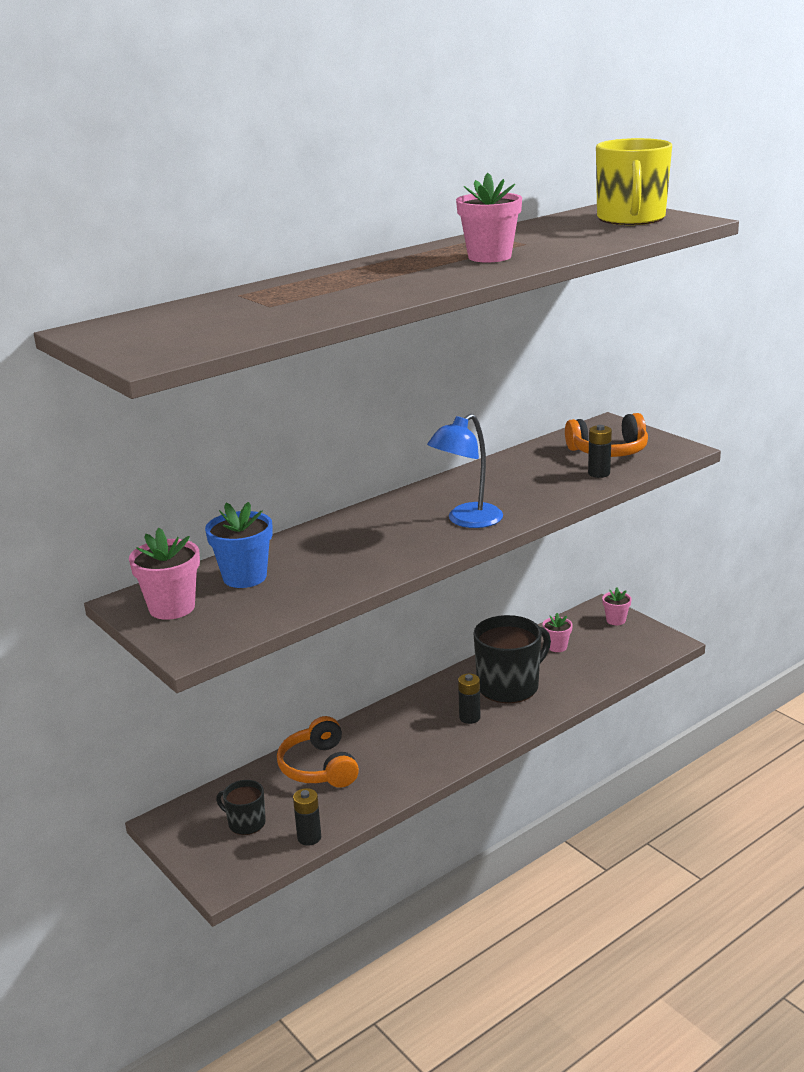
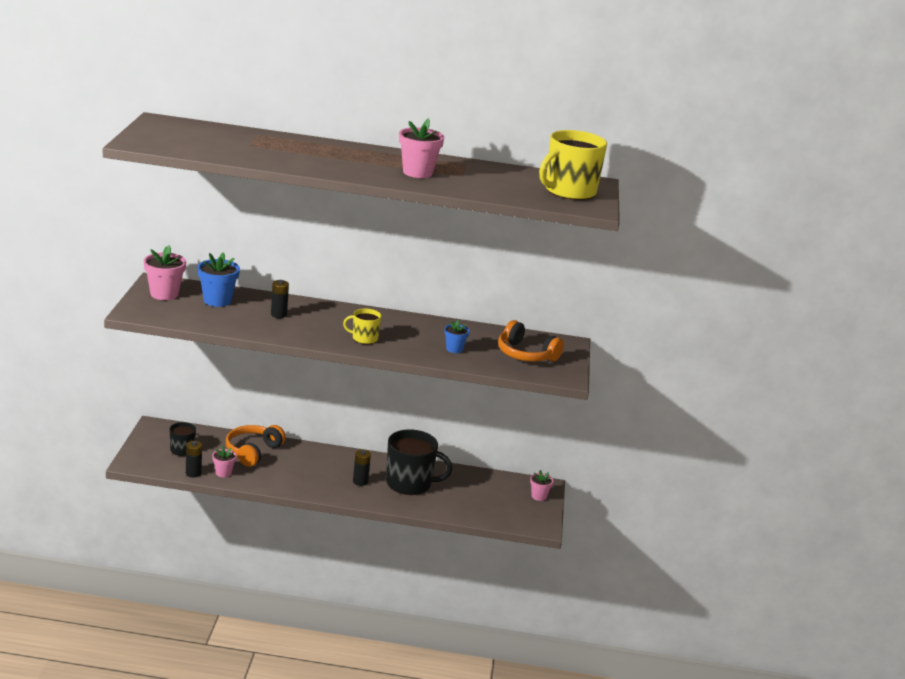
camera: 40 degrees right, 0 degrees up
(467, 520) = (364, 338): blue lamp -> yellow mug
(553, 481) = (454, 349): none -> blue flower pot
(557, 647) = (476, 485): pink flower pot -> pink flower pot (223, 473)
(599, 473) = (487, 360): black battery -> black battery (278, 314)

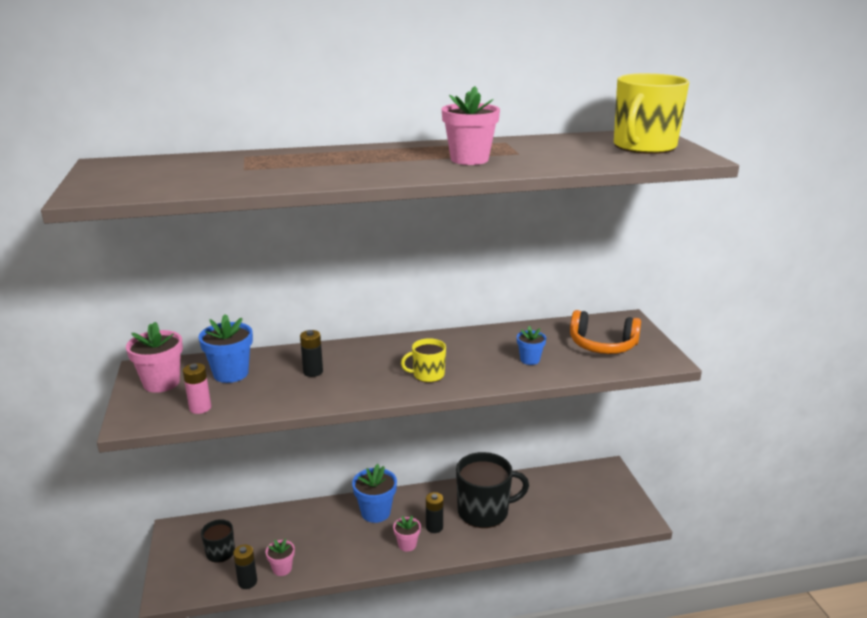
camera: 15 degrees left, 0 degrees up
(183, 317) = (200, 408): none -> pink battery
(252, 451) = (301, 527): orange headphones -> none
(319, 459) = (375, 512): none -> blue flower pot
(539, 496) = (612, 483): pink flower pot -> pink flower pot (407, 544)

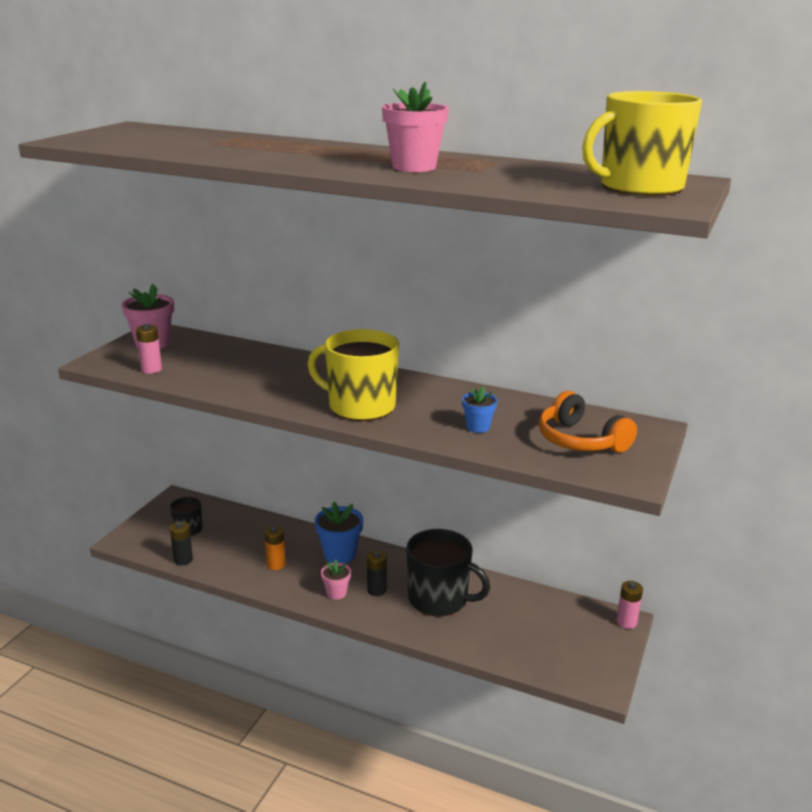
camera: 35 degrees right, 0 degrees up
(231, 373) = (208, 353): blue flower pot -> none
(282, 569) = (218, 562): pink flower pot -> none
(313, 372) = (270, 372): black battery -> none
(334, 546) = (276, 564): none -> orange battery
(427, 375) = (360, 406): yellow mug -> yellow mug, size x1.91
(611, 469) = (626, 622): none -> pink battery

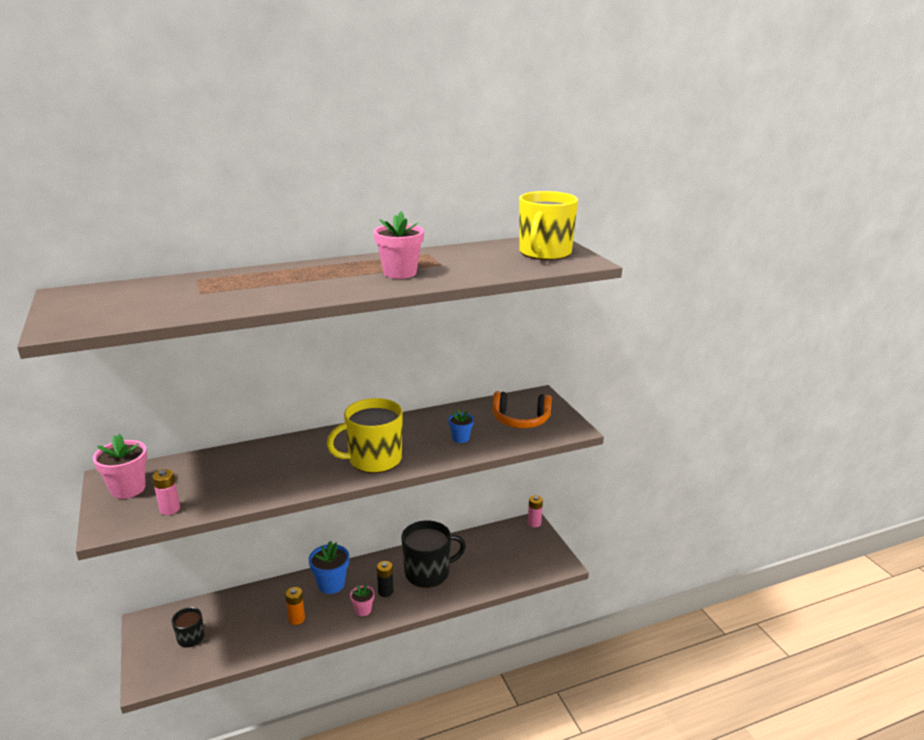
camera: 45 degrees left, 0 degrees up
(183, 560) = (220, 661): black battery -> none

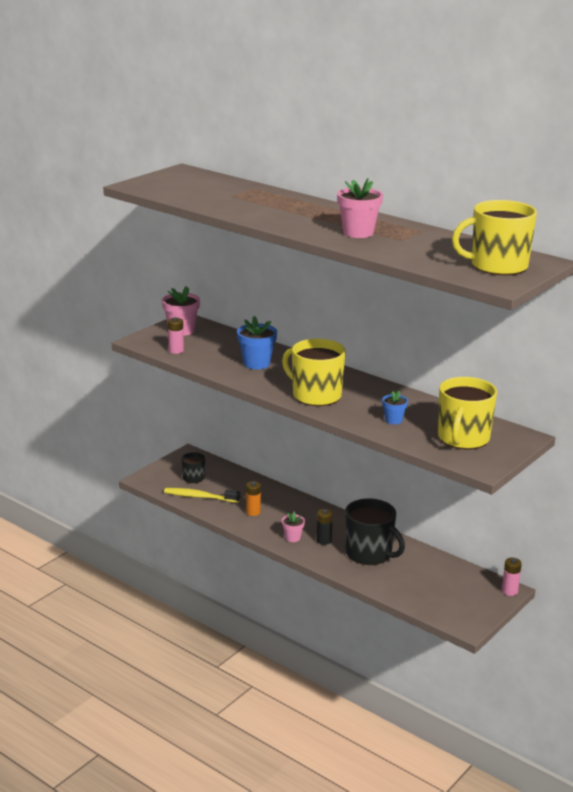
camera: 60 degrees right, 0 degrees up
(229, 648) = (199, 497): none -> yellow toothbrush
(331, 584) = (304, 512): blue flower pot -> blue flower pot (256, 363)
(520, 420) = (463, 438): orange headphones -> yellow mug

